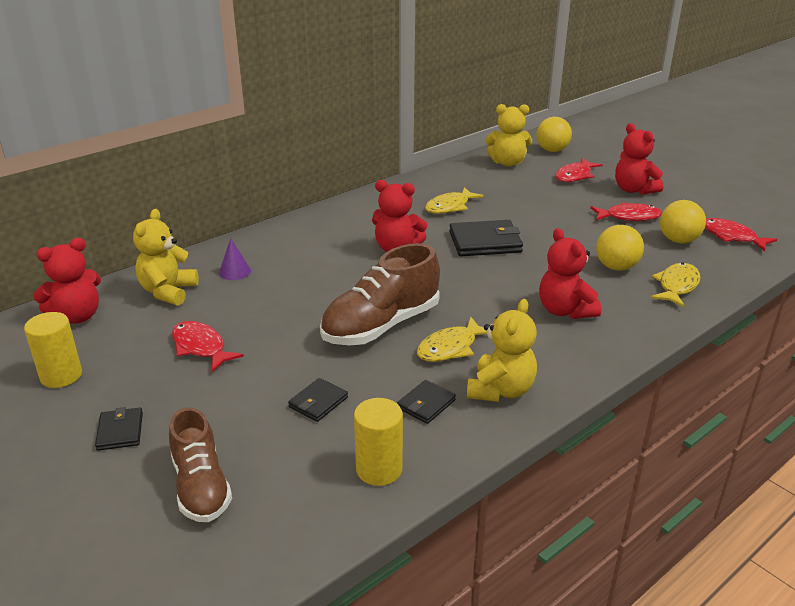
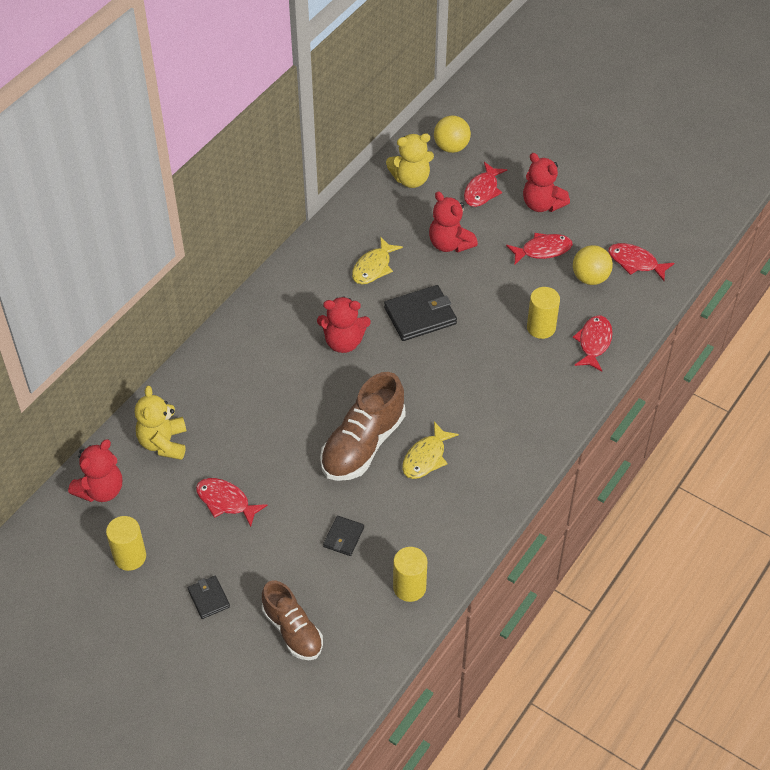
camera: 15 degrees left, 20 degrees up
(235, 271) = (209, 404): purple cone -> none
(426, 404) = (424, 520): black wallet -> none
(500, 390) = (475, 494): yellow teddy bear -> none
(565, 311) = (507, 394): red teddy bear -> red teddy bear (450, 244)
(616, 267) = (541, 328): yellow ball -> yellow cylinder
(677, 286) = (594, 342): yellow fish -> red fish

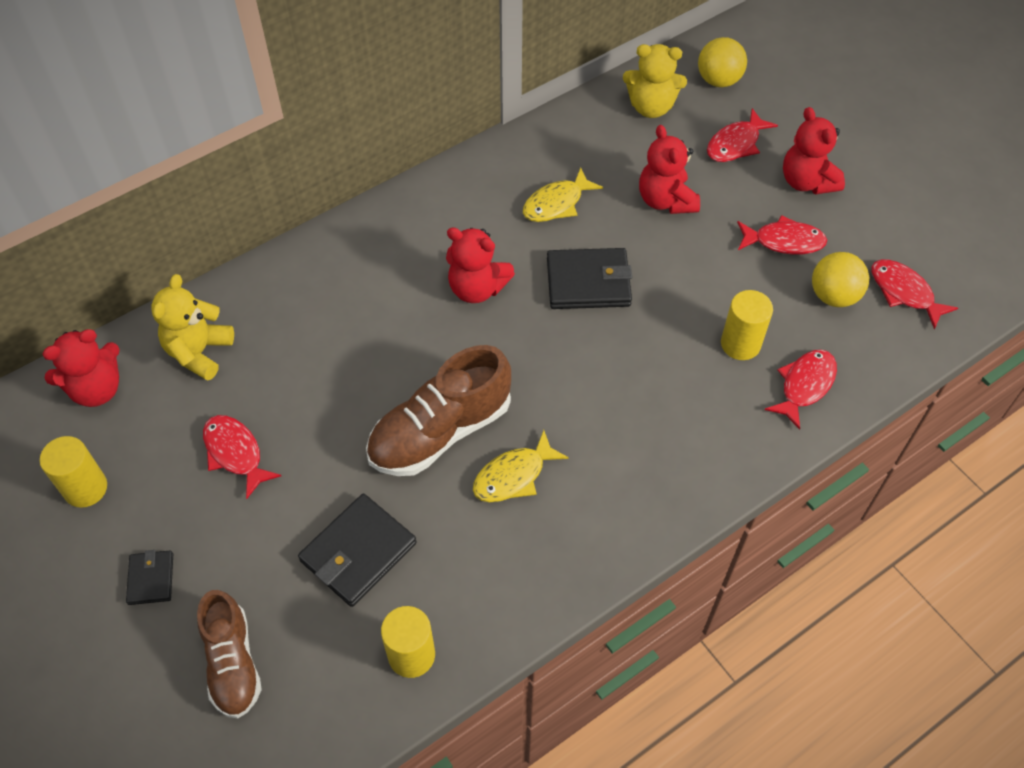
camera: 20 degrees right, 5 degrees up
(343, 537) = (358, 552): black wallet -> black wallet, size x1.81

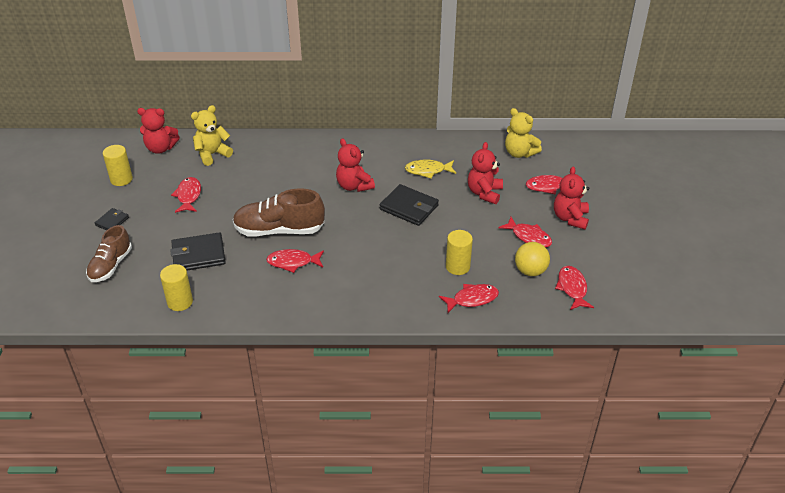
camera: 35 degrees right, 15 degrees down
(513, 476) = (293, 262): yellow fish -> red fish
(718, 80) = (569, 157): yellow ball -> none

